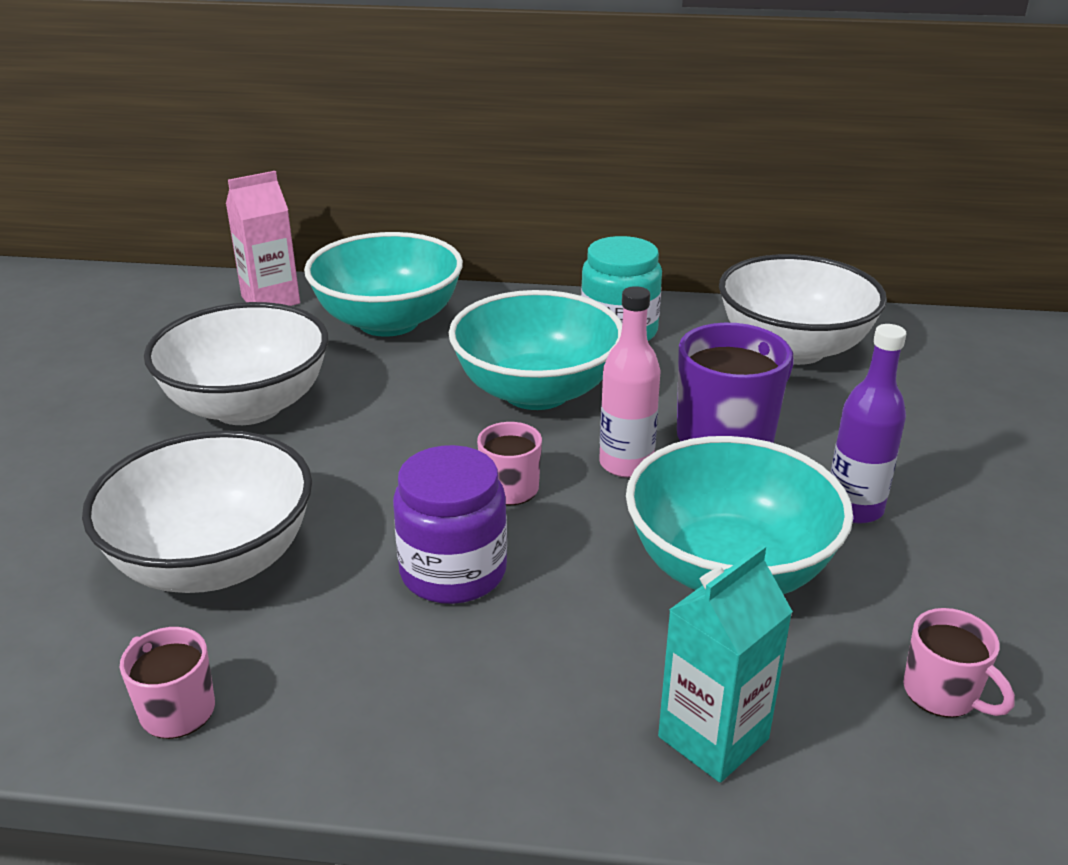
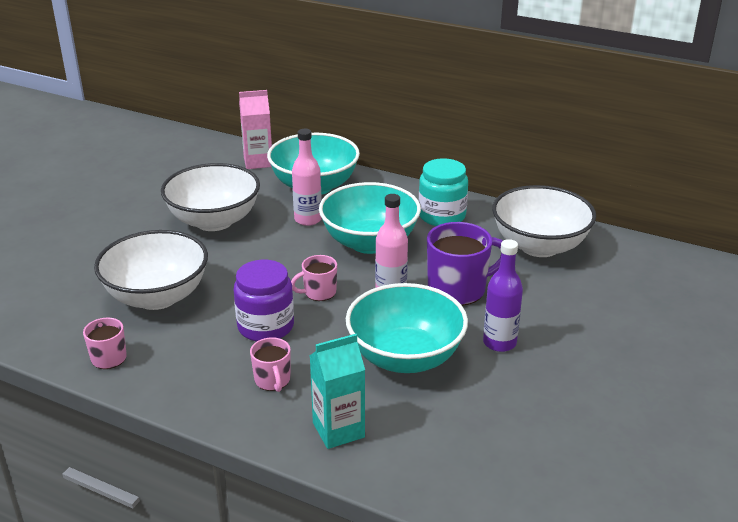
camera: 20 degrees right, 0 degrees up
(411, 374) = (308, 219): none -> pink bottle
(942, 694) = (469, 441): pink mug -> pink mug (272, 380)

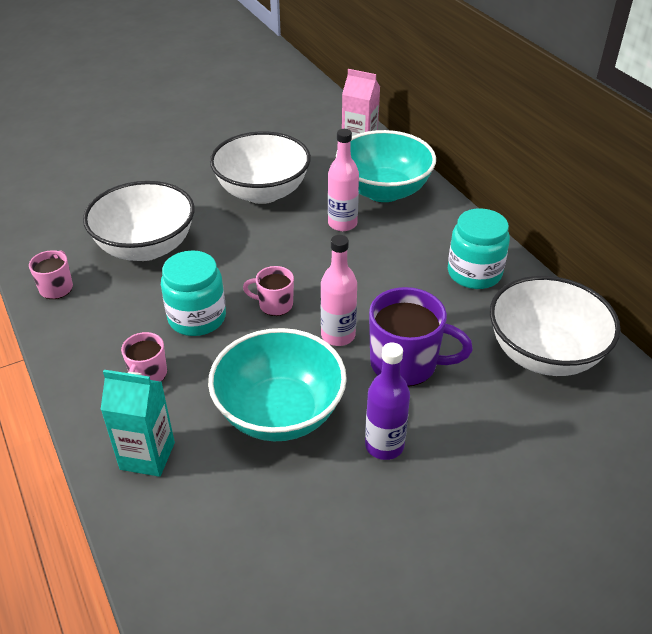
camera: 35 degrees right, 10 degrees up
(265, 326) = (197, 318): purple jar -> turquoise jar
(369, 242) = (373, 272): turquoise bowl -> none

